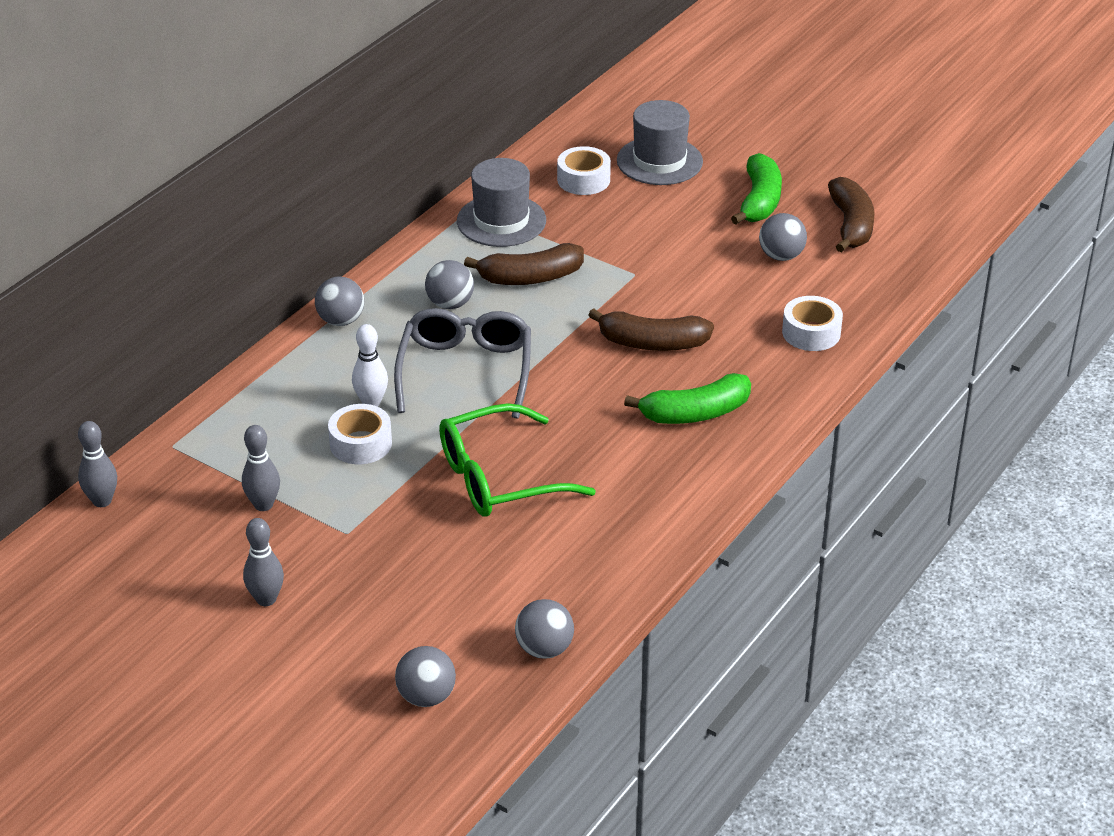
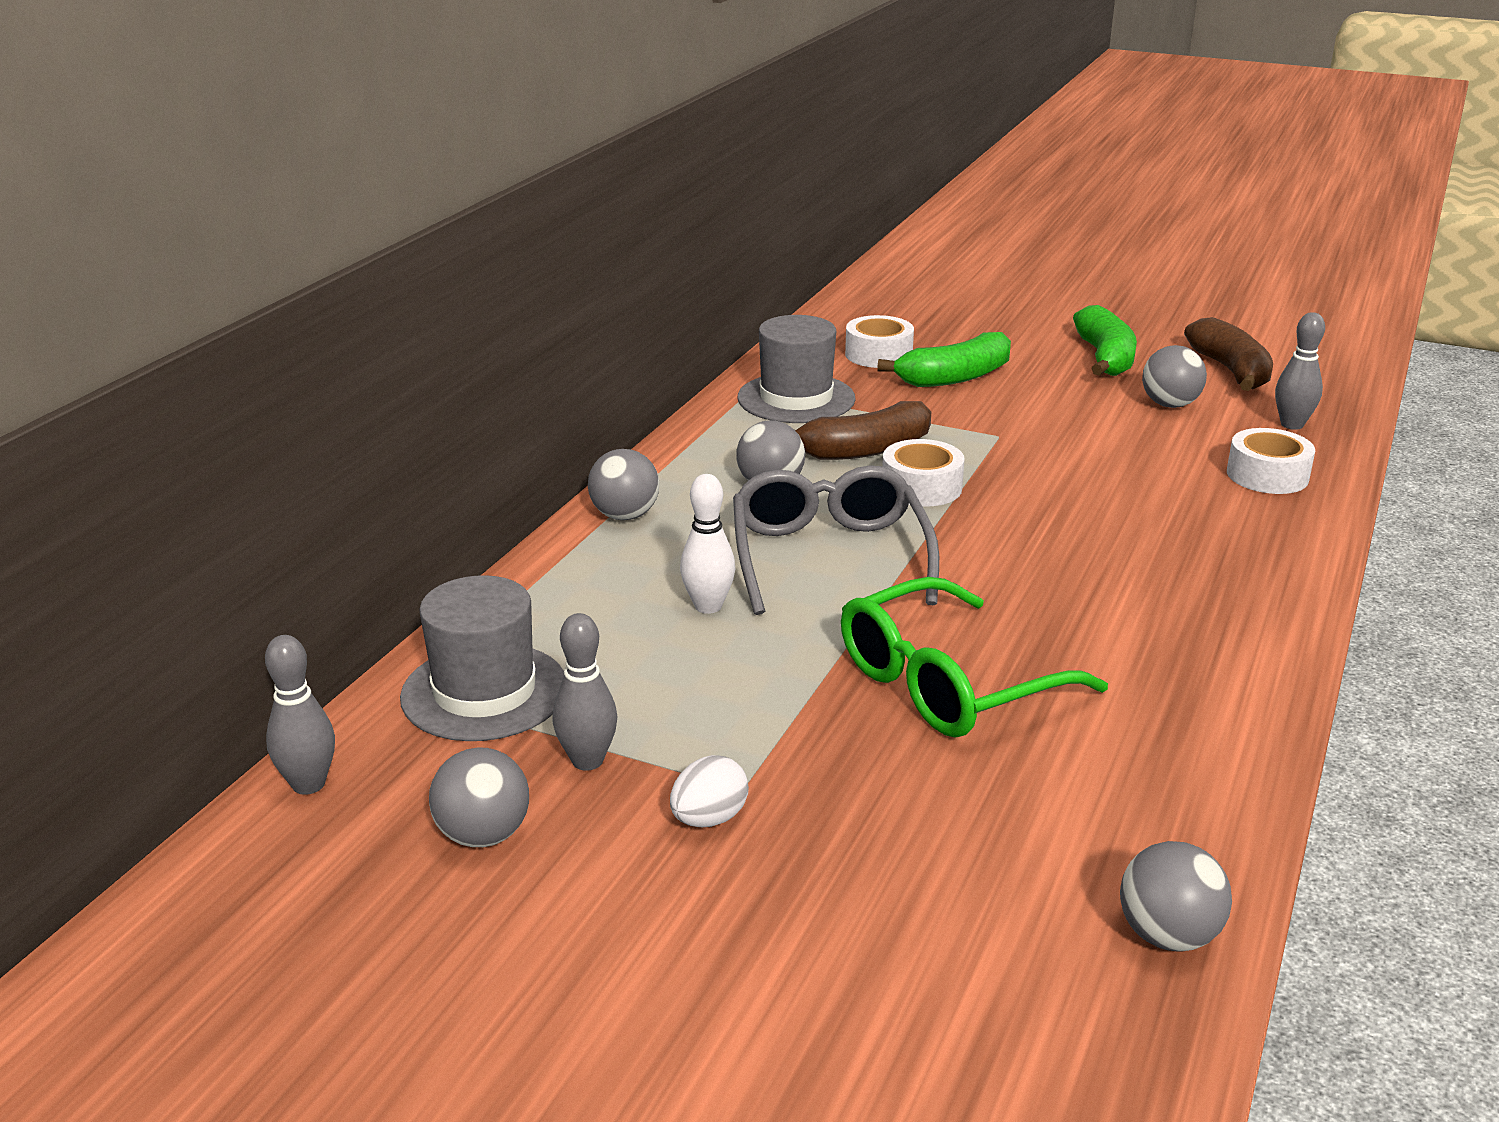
camera: 10 degrees left, 10 degrees down
(266, 599) = (640, 911): grey bowling pin -> grey bowling pin (1292, 425)
(321, 550) = (709, 819): none -> white egg
(360, 444) = (713, 660): white tape -> white tape (921, 487)
(426, 696) = (1005, 1052): grey ball -> grey ball (483, 835)
(652, 343) = (1069, 504): brown banana -> none
(659, 161) = (960, 332): grey hat -> grey hat (484, 692)
(695, 413) = (1181, 576): green banana -> green banana (954, 377)

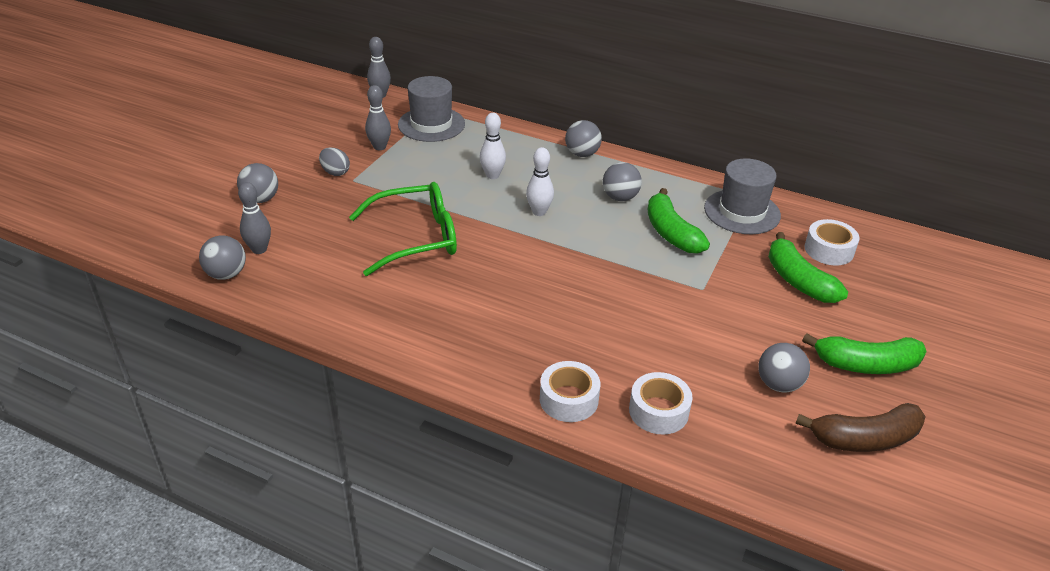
camera: 90 degrees right, 10 degrees up
(483, 835) = (341, 128): grey ball -> grey ball (261, 199)
(709, 819) = (335, 172): white egg -> grey egg
(829, 557) = (539, 212): grey glasses -> white bowling pin
(864, 450) = (671, 232): brown banana -> green banana
(921, 487) = (623, 249): white tape -> white tape (569, 399)
(948, 683) = (416, 238): green glasses -> green glasses turned 105 degrees clockwise
(1292, 425) = (756, 450): grey bowling pin -> grey bowling pin (259, 249)

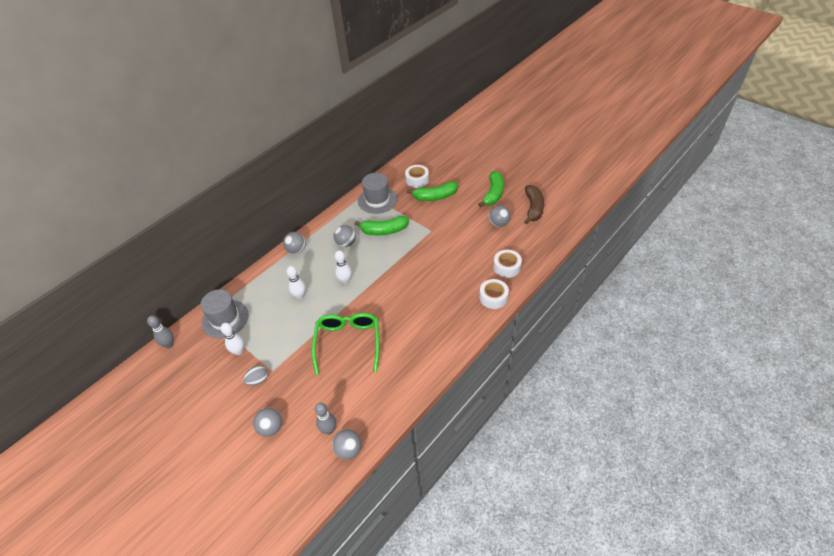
camera: 70 degrees left, 10 degrees up
(379, 147) = (238, 351): grey bowling pin -> white bowling pin

